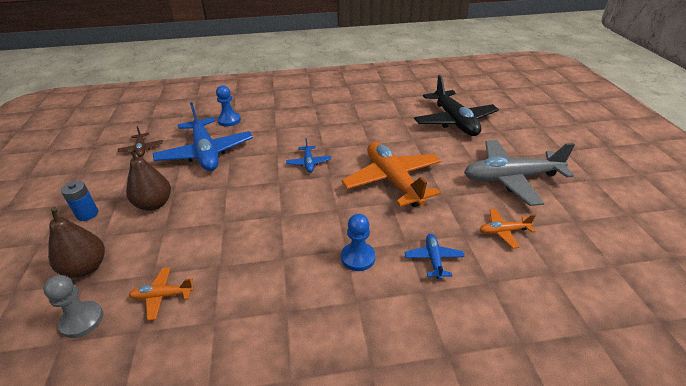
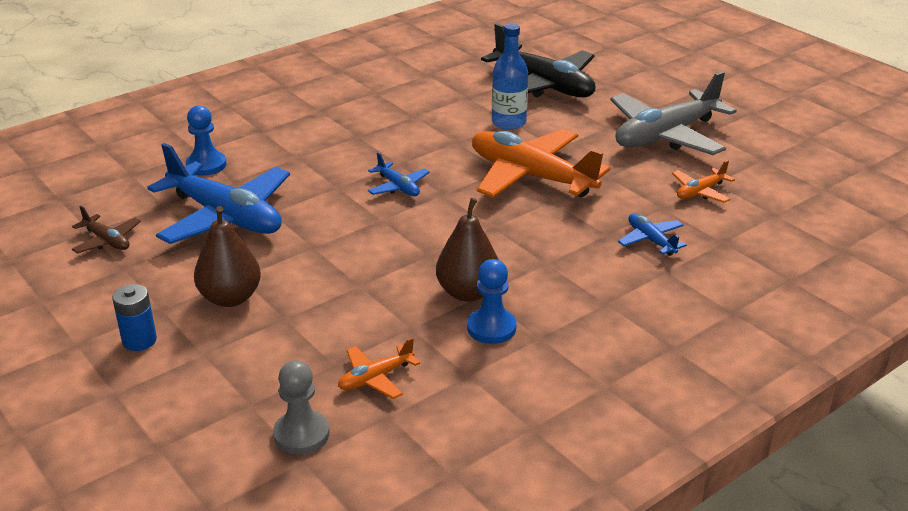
camera: 30 degrees left, 5 degrees down
(86, 268) = (229, 391): brown pear -> brown pear (468, 292)
(358, 257) = (568, 265): blue pawn -> blue pawn (491, 328)
(411, 140) = (508, 123): none -> blue bottle

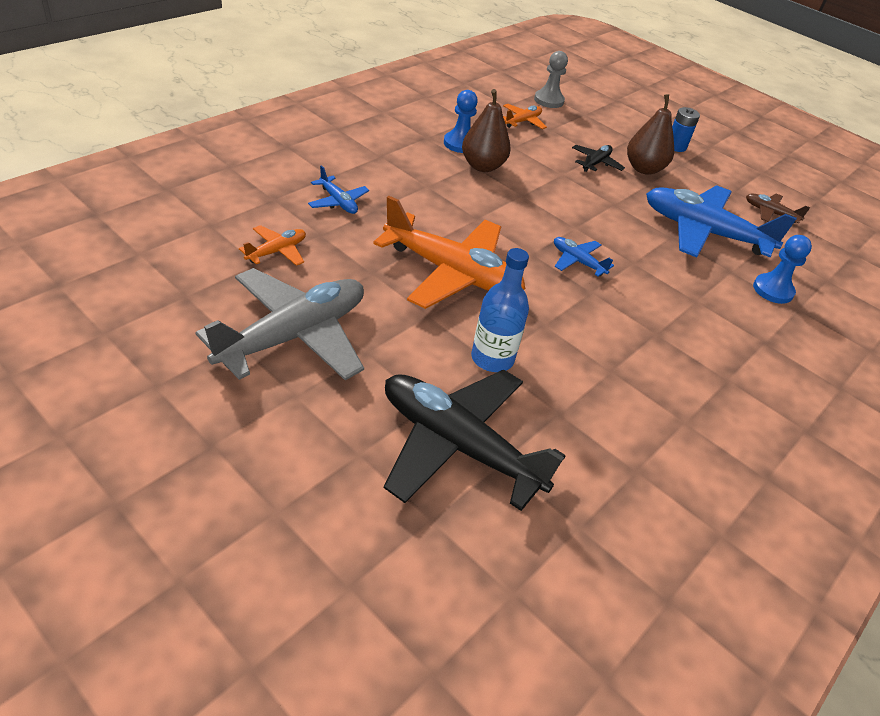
camera: 165 degrees right, 10 degrees up
(298, 304) = (595, 163): none -> black plane

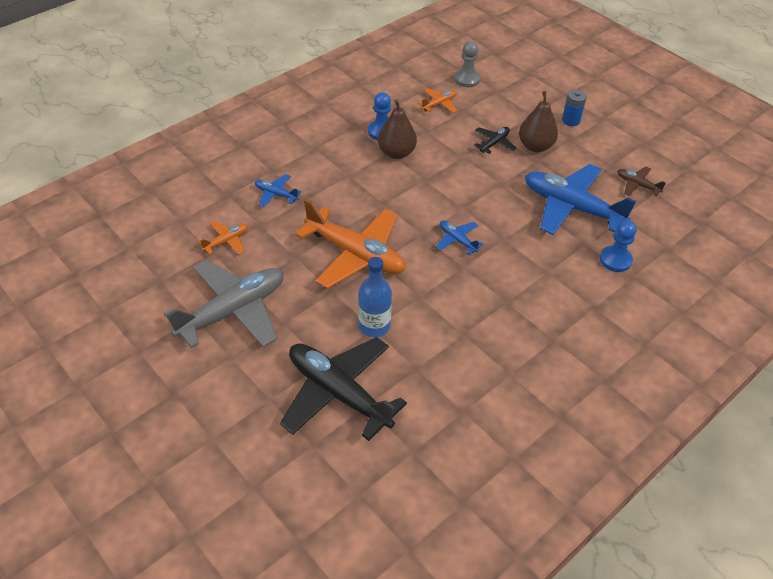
camera: 10 degrees right, 5 degrees up
(338, 202) = (276, 194): blue plane -> blue plane turned 150 degrees clockwise

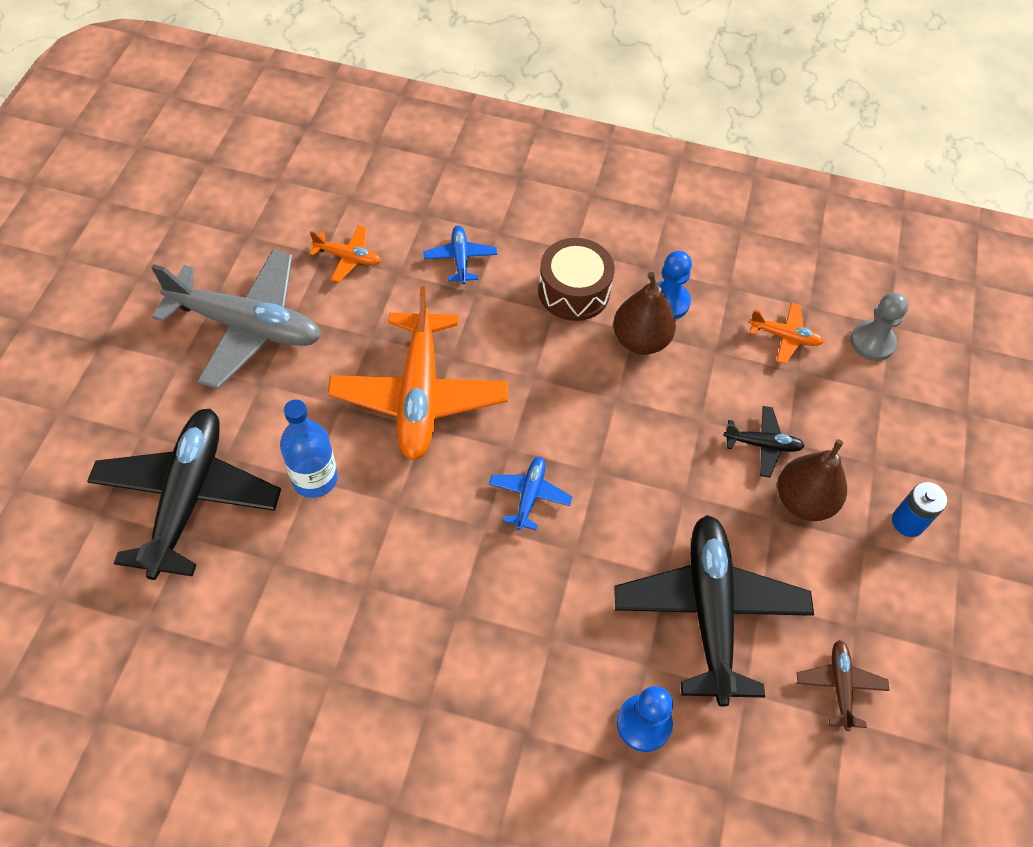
camera: 55 degrees right, 10 degrees up
(342, 161) = (574, 291): none -> brown drum
(571, 207) = (709, 612): blue plane -> black plane

